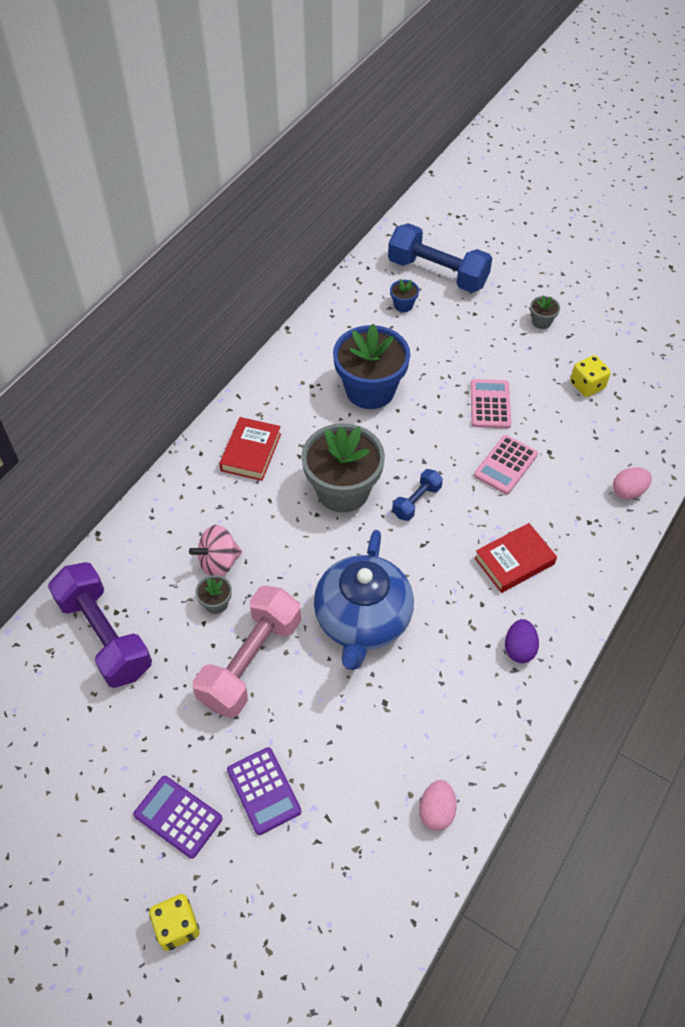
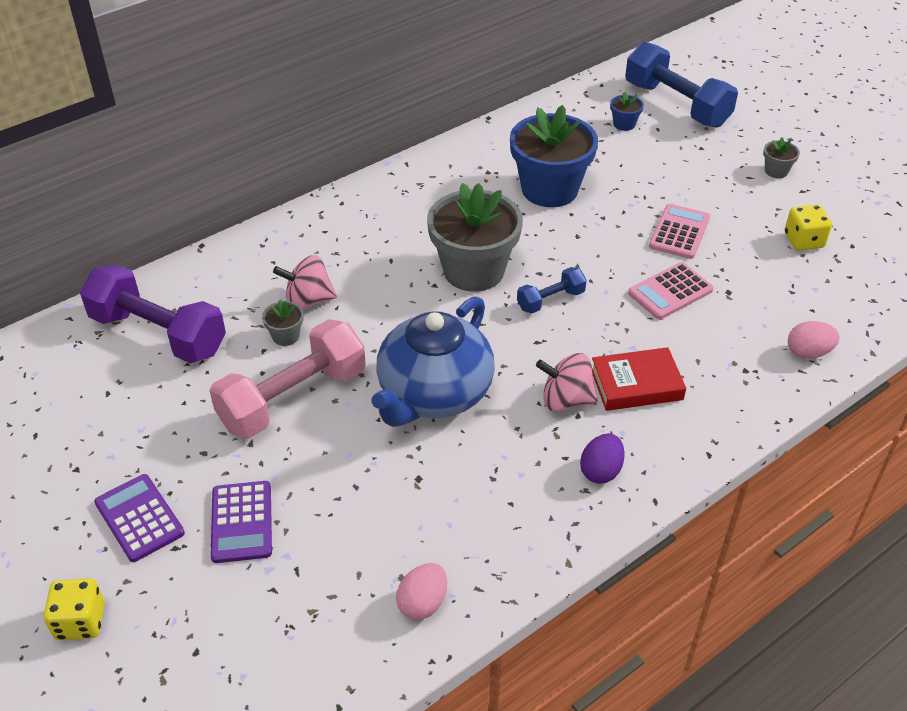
camera: 20 degrees right, 10 degrees down
(104, 636) = (158, 334): purple dumbbell -> purple dumbbell turned 45 degrees counterclockwise
(251, 452) = (393, 214): red book -> none
(467, 593) = (566, 400): none -> pink spinning top

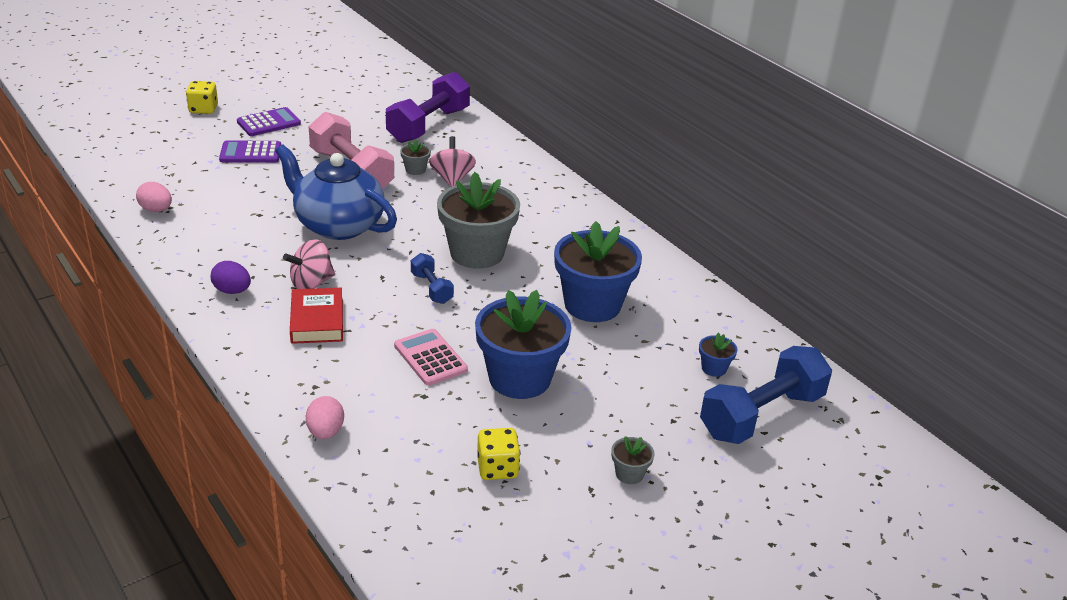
camera: 90 degrees right, 10 degrees down
(566, 400) = (311, 283): pink spinning top -> pink spinning top turned 135 degrees counterclockwise
(679, 232) = (519, 378): pink calculator -> blue flower pot

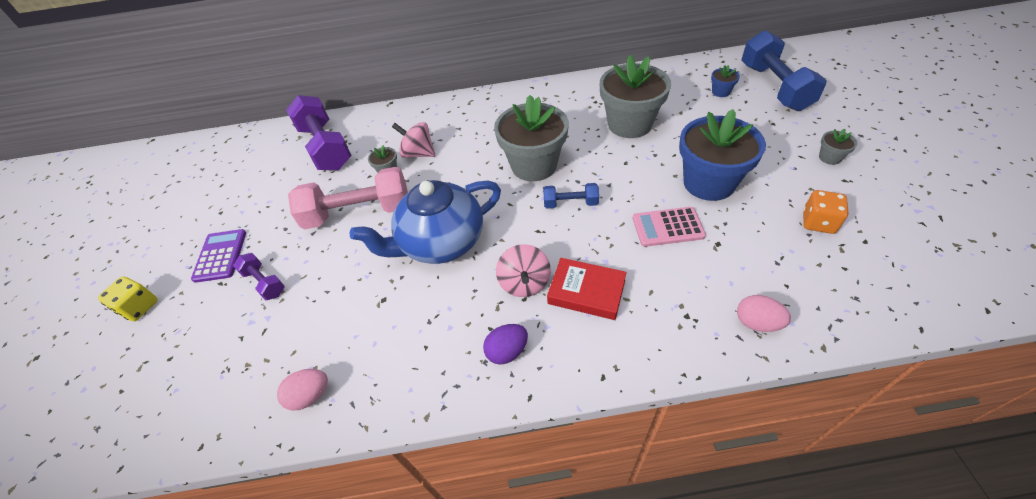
camera: 55 degrees left, 15 degrees up
(250, 153) = (264, 283): purple calculator -> purple dumbbell
(497, 468) = (818, 222): yellow dice -> orange dice
(592, 305) = (629, 124): blue flower pot -> grey flower pot

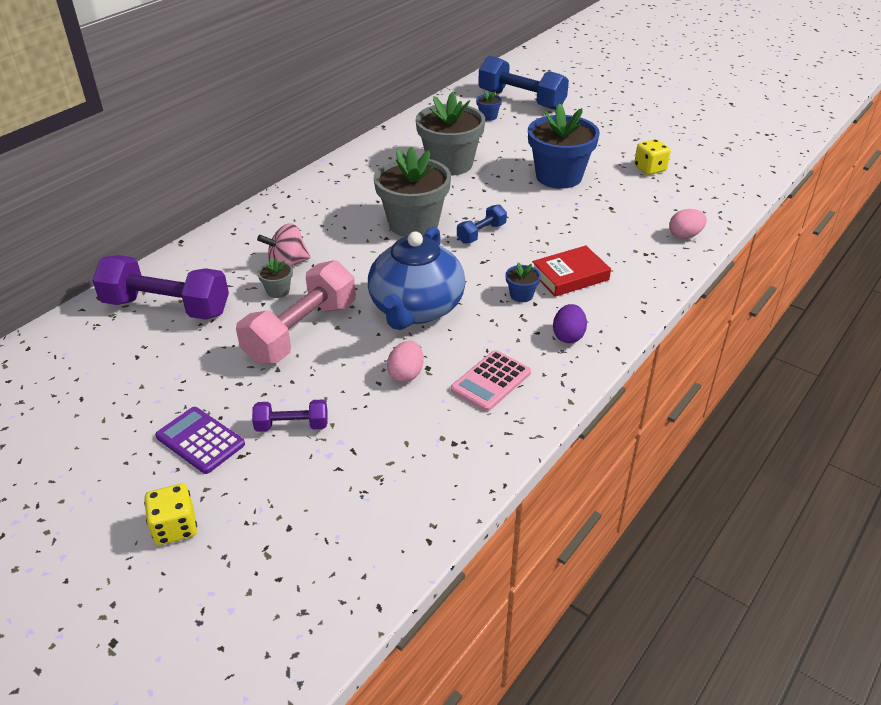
camera: 50 degrees left, 10 degrees down
(310, 395) = (467, 452): pink egg -> pink egg (406, 374)
(524, 283) = (521, 295): pink spinning top -> blue flower pot
(667, 227) = (568, 214): pink calculator -> pink calculator (491, 381)
(818, 222) = (650, 169): orange dice -> yellow dice
(829, 158) = (611, 130): grey flower pot -> none

